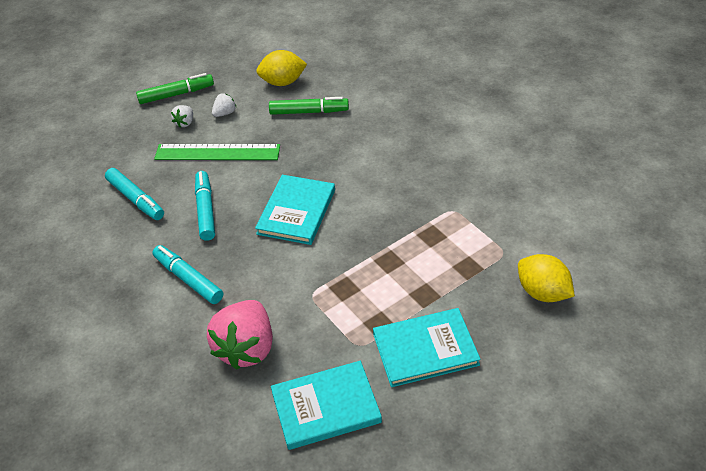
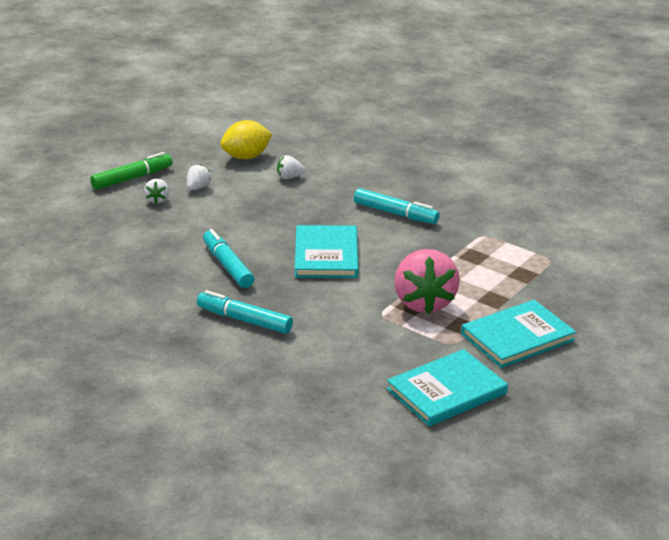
camera: 20 degrees left, 15 degrees down
(135, 199) = (143, 266): turquoise marker -> turquoise marker (395, 213)
(217, 152) = (210, 220): green ruler -> none
(246, 348) = (340, 362): pink strawberry -> pink strawberry (424, 303)
(308, 112) = (289, 177): green marker -> white strawberry
(542, 292) = (603, 282): yellow lemon -> none

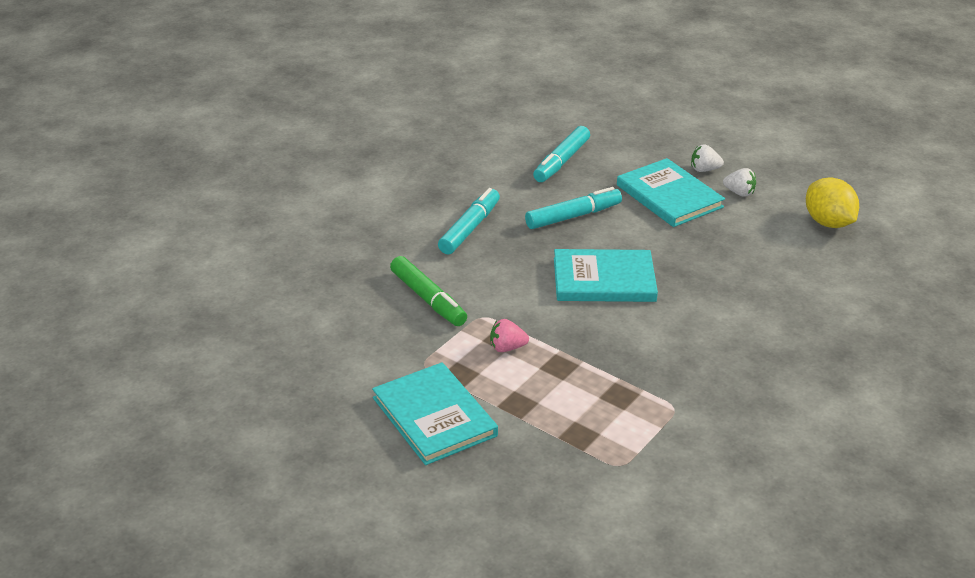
camera: 90 degrees right, 5 degrees up
(132, 178) = (748, 152): green marker -> green marker (428, 299)
(289, 177) = (785, 254): white strawberry -> none
(395, 213) = (715, 334): turquoise marker -> turquoise marker (561, 161)
(424, 303) = (507, 348): pink strawberry -> pink strawberry, size x0.44
(446, 391) = (334, 355): turquoise book -> turquoise book (669, 196)

